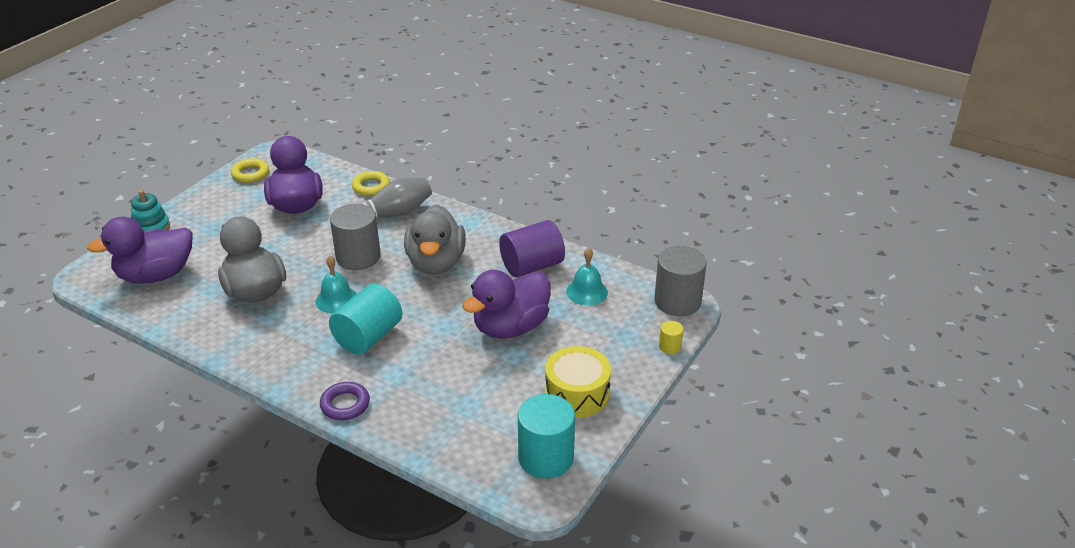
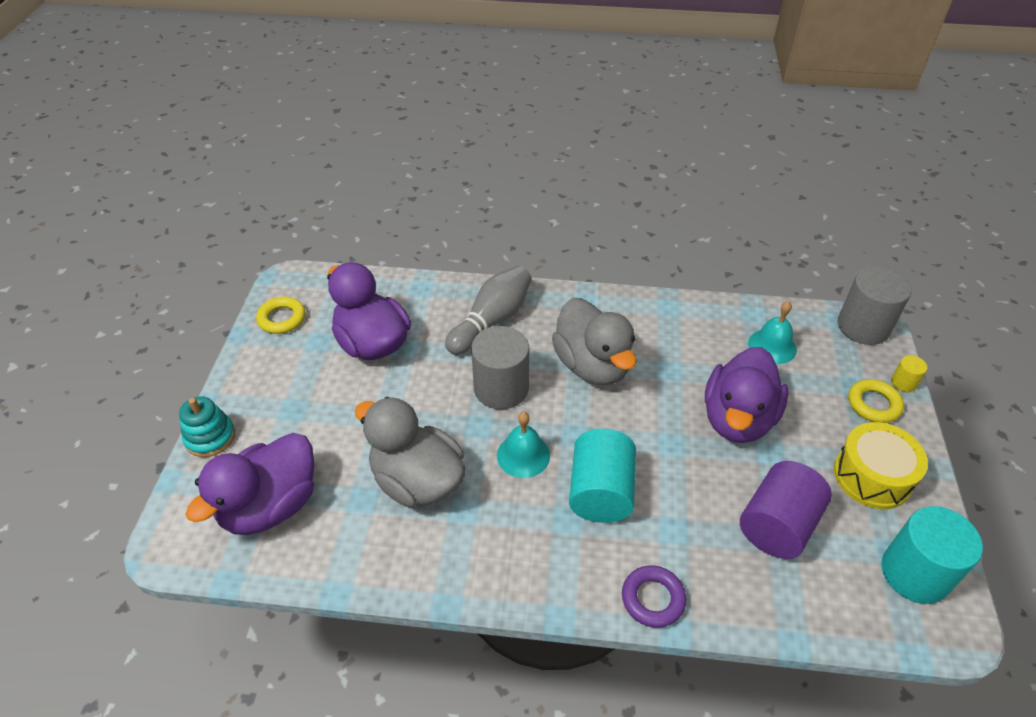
camera: 25 degrees left, 10 degrees up
(371, 187) = (440, 291): yellow ring -> yellow ring (873, 404)
(532, 266) = (693, 334): purple cylinder -> purple cylinder (777, 525)

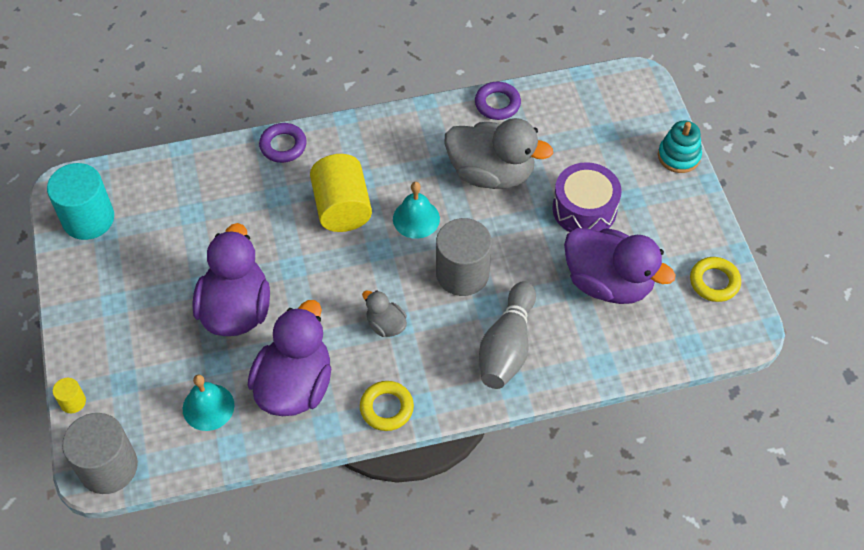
camera: 160 degrees right, 10 degrees up
(270, 506) = (590, 123): purple duck -> purple duck (295, 385)
(346, 413) = (584, 209): none -> purple drum
(358, 570) = (497, 104): none -> purple ring
(592, 365) = (386, 325): grey duck -> grey duck, size x0.48
(600, 492) = (342, 208): turquoise cylinder -> yellow cylinder
(777, 525) = (195, 223): purple cylinder -> none
(872, 476) = (114, 289): yellow drum -> none
(873, 404) = (106, 365): yellow ring -> yellow ring (386, 408)

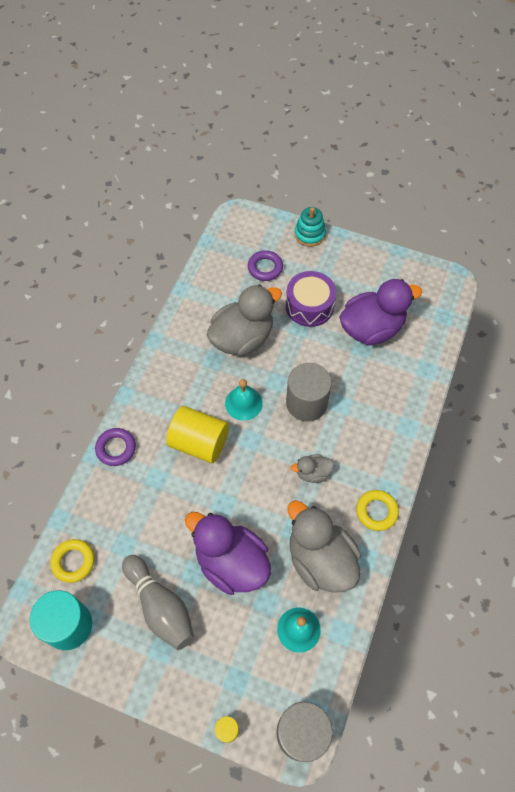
camera: 55 degrees left, 5 degrees up
(295, 385) = (320, 559): purple duck -> grey duck
(497, 104) = (191, 300): purple ring -> purple ring (265, 268)
(507, 346) = (378, 412): grey bowling pin -> grey bowling pin (160, 606)
(714, 282) = (409, 276): yellow ring -> yellow ring (73, 562)

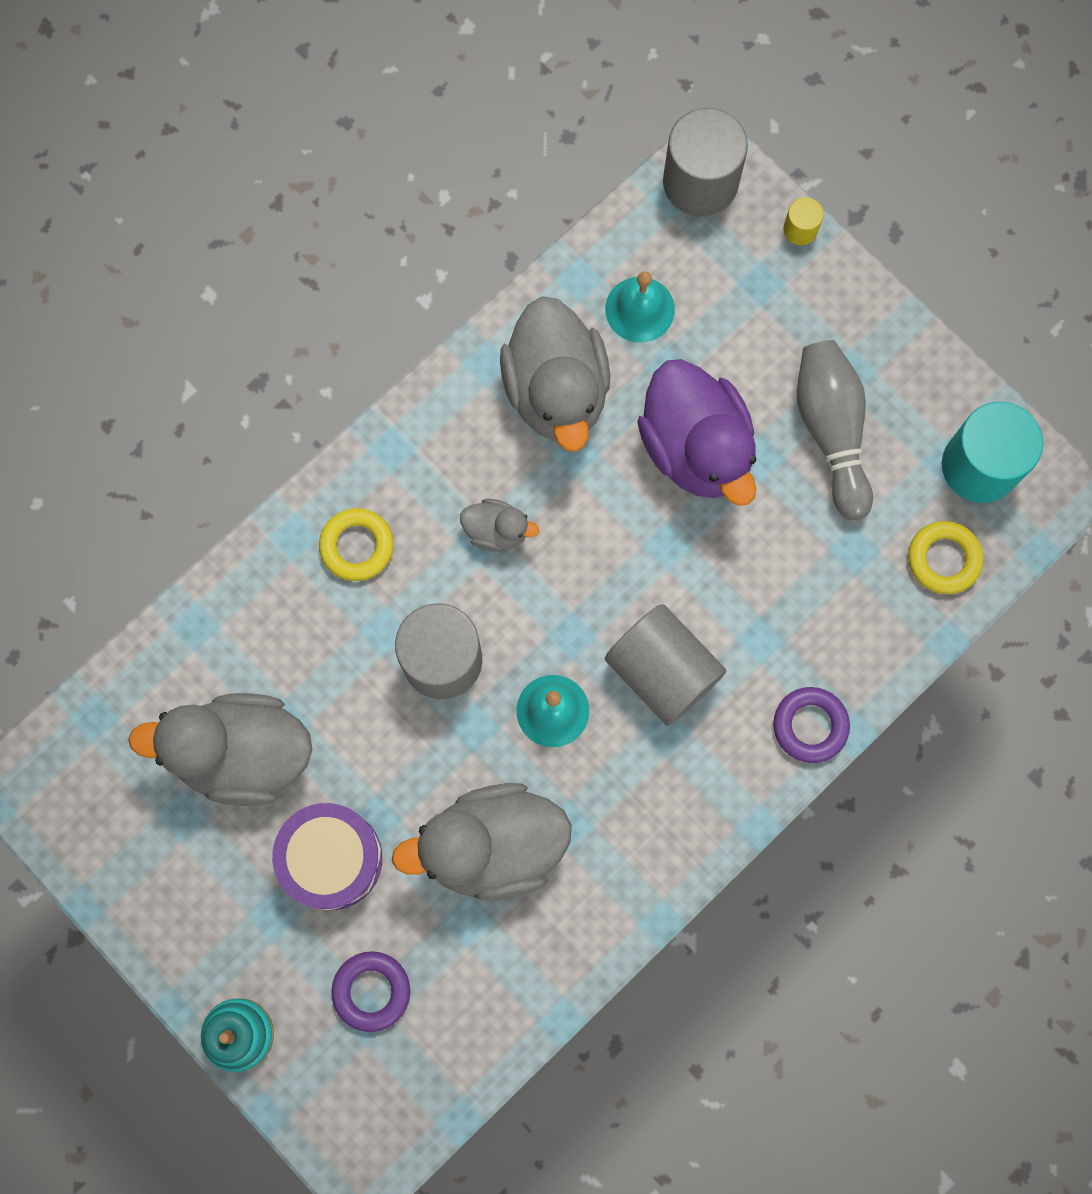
camera: 155 degrees left, 15 degrees up
(199, 442) = (662, 671): yellow cylinder -> grey cylinder
(371, 328) = (243, 754): purple duck -> grey duck
(376, 511) = (429, 423): yellow ring -> yellow ring (357, 546)

